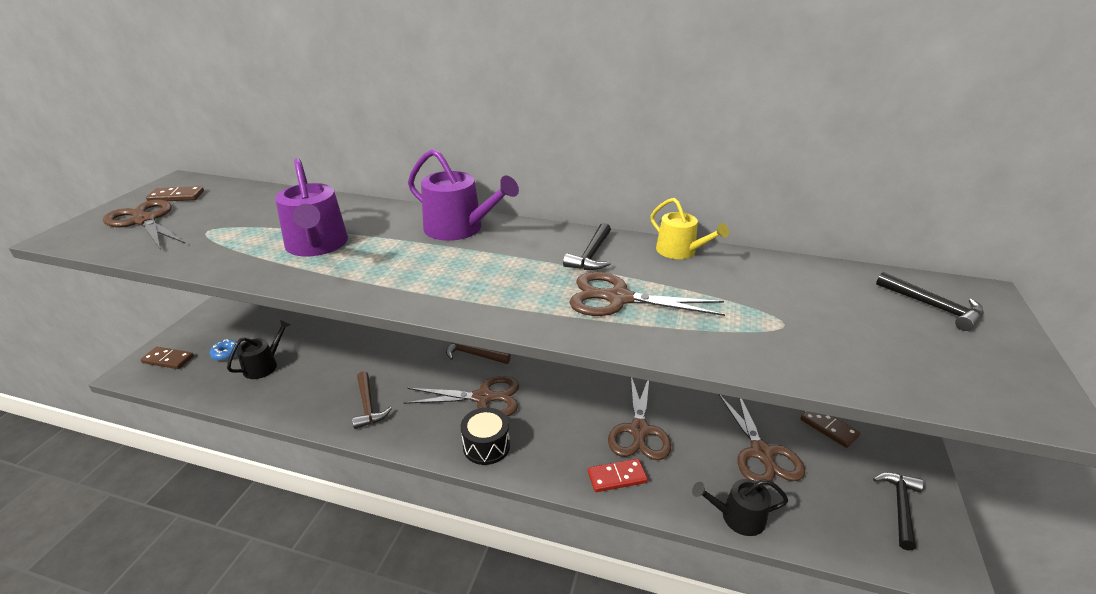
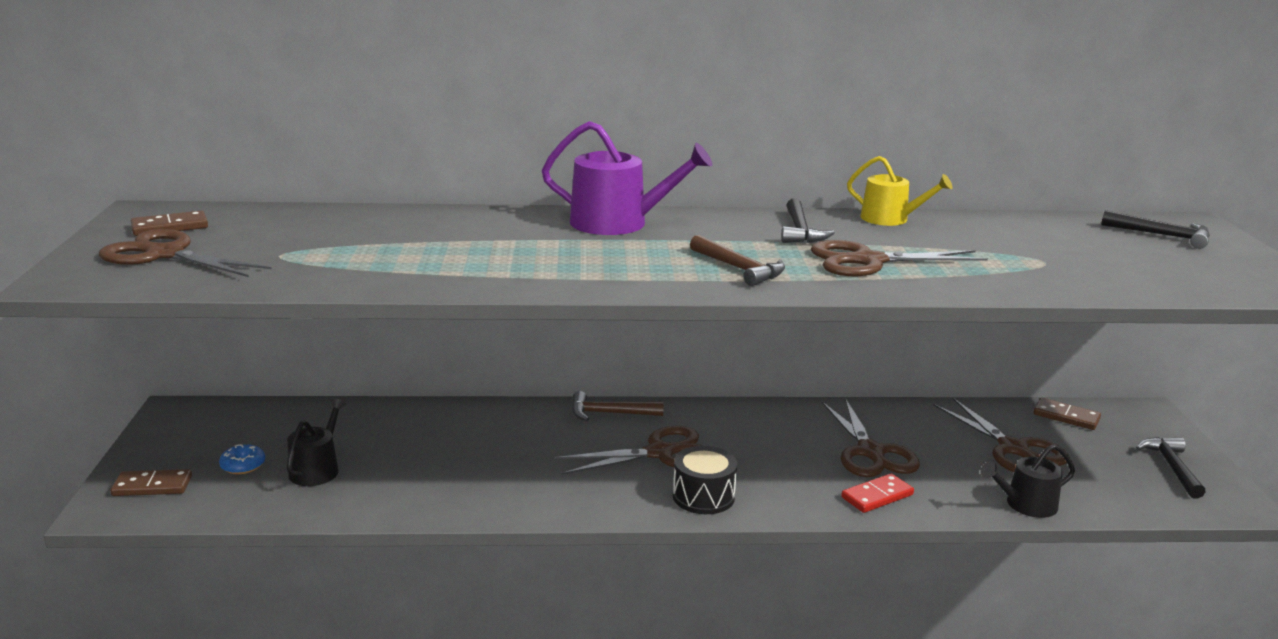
camera: 20 degrees left, 10 degrees down
(317, 245) = (458, 254): purple watering can -> none
(368, 406) = (514, 485): brown hammer -> brown hammer (739, 269)

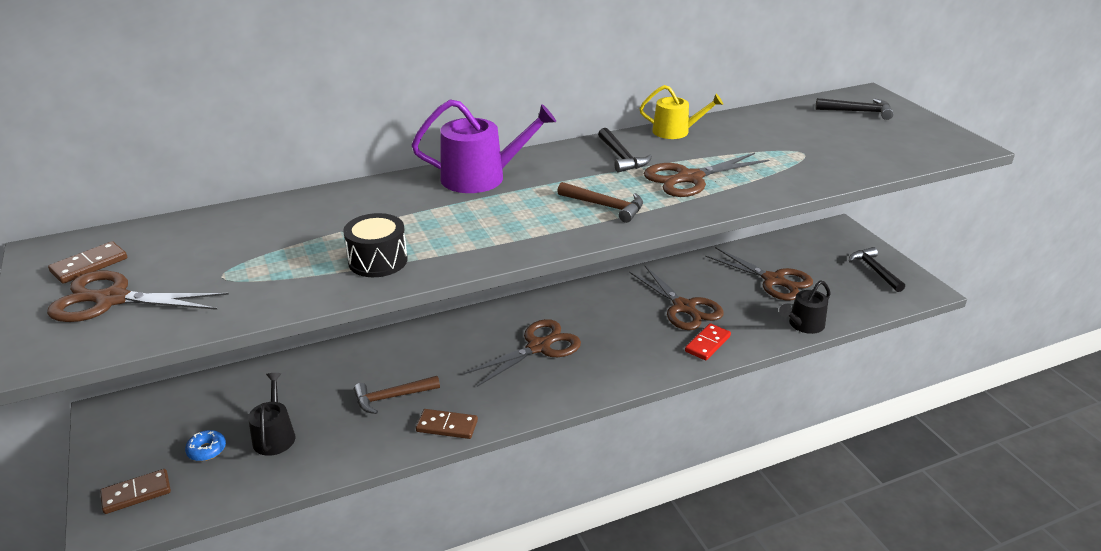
camera: 20 degrees left, 10 degrees up
(610, 413) = (481, 320): brown hammer -> brown hammer (392, 397)
(703, 496) = (591, 377): black drum -> black drum (378, 261)
(1066, 417) = (792, 245): brown domino -> brown domino (447, 426)

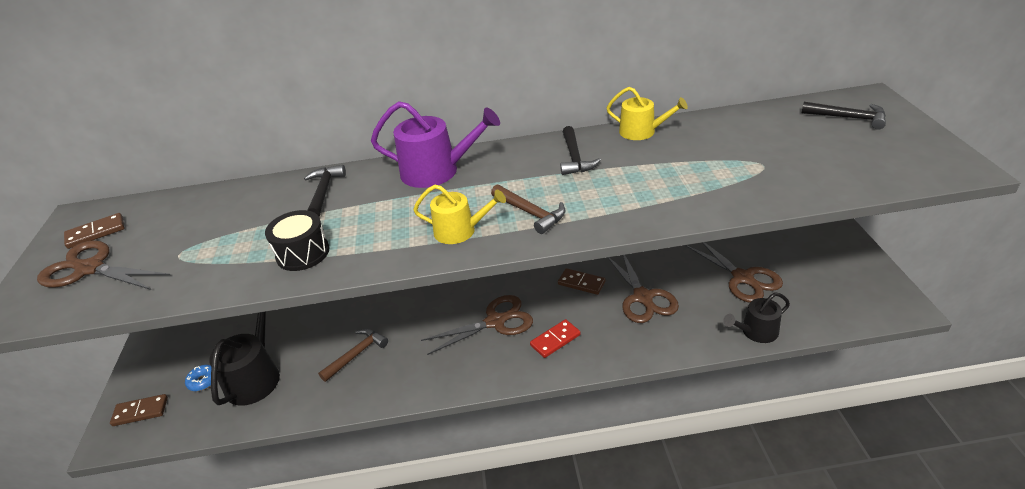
camera: 20 degrees right, 5 degrees up
(274, 436) = (255, 376): black watering can -> black watering can, size x1.58
(392, 397) = (356, 354): brown hammer -> brown hammer turned 135 degrees clockwise
(447, 426) = (388, 390): brown domino -> brown domino (581, 283)
(541, 227) = (460, 231): none -> yellow watering can
(689, 178) = (629, 187): brown scissors -> none
(707, 344) = (650, 340): red domino -> red domino (555, 340)
(874, 270) = (855, 278): black hammer -> black hammer (324, 191)

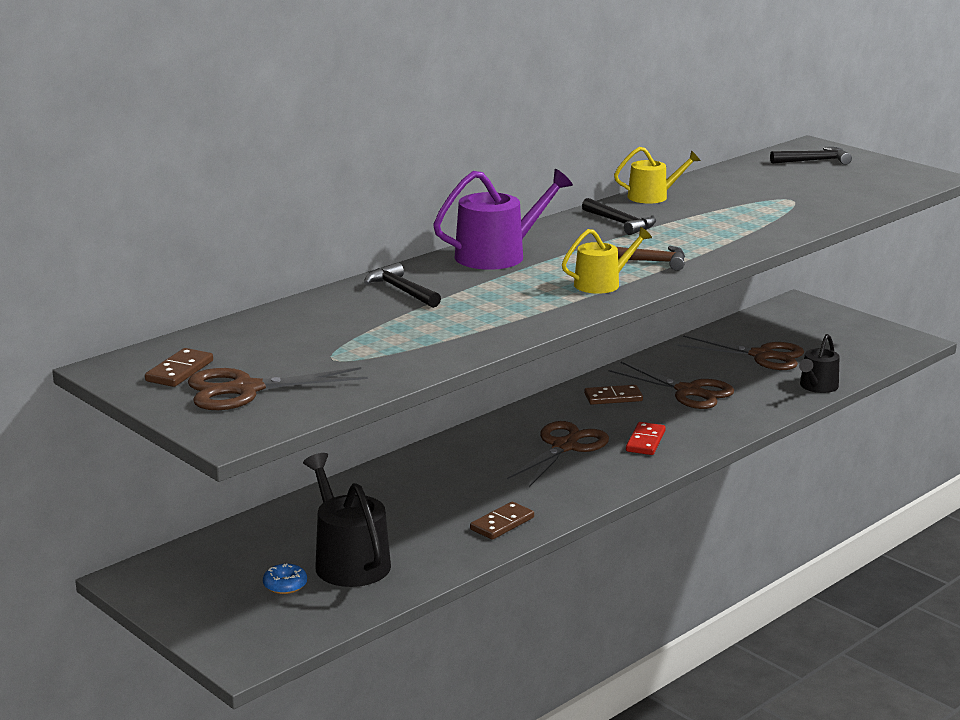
camera: 40 degrees left, 15 degrees down
(140, 412) = (245, 629): brown domino -> brown domino (502, 524)
(303, 253) = (474, 327): black drum -> none
(356, 354) = (445, 511): brown hammer -> none

